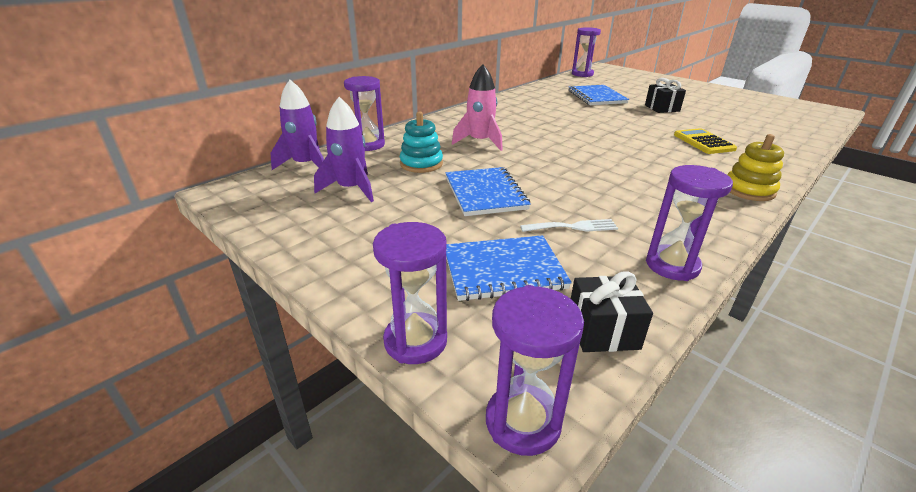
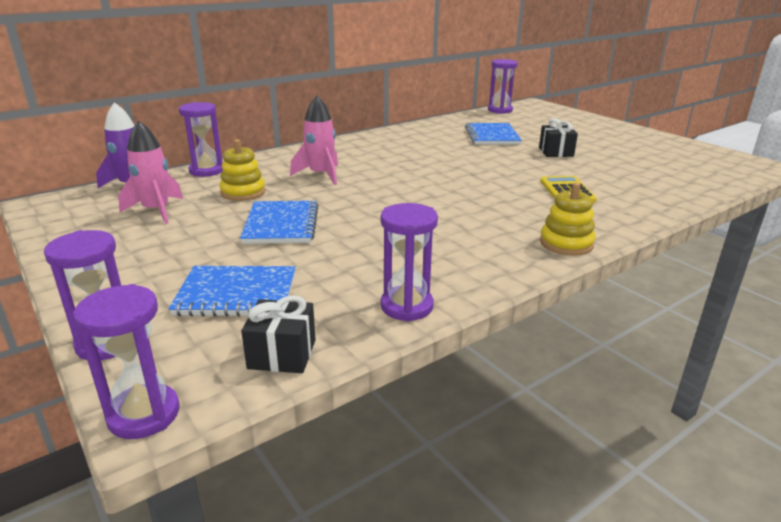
camera: 10 degrees right, 5 degrees down
(351, 189) = (156, 211): purple rocket -> pink rocket
(421, 164) = (243, 192): turquoise stacking toy -> yellow stacking toy
(573, 227) = (340, 263): white fork -> none

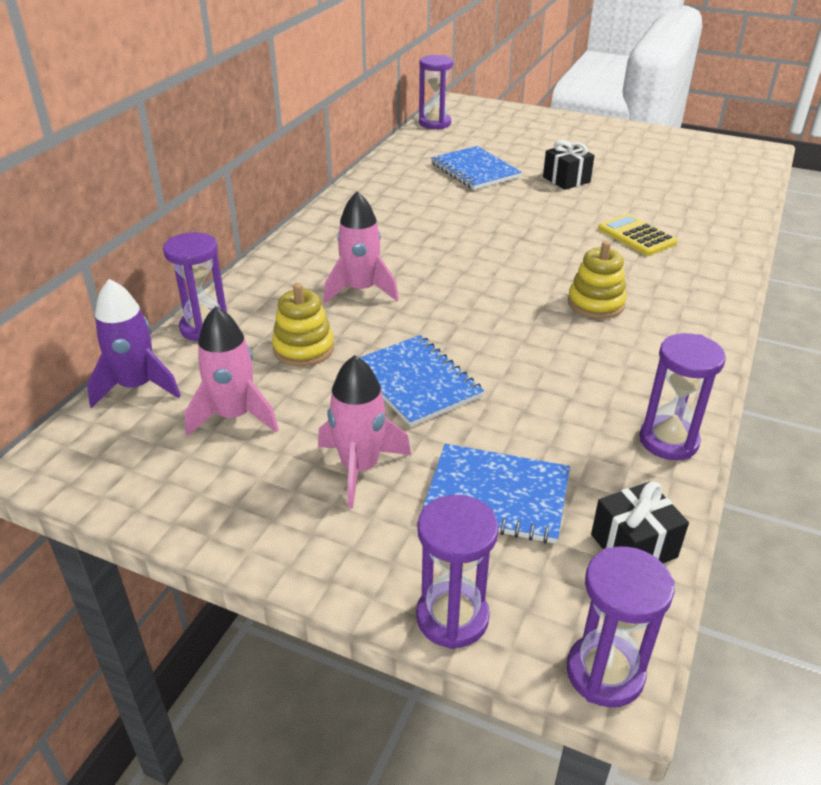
camera: 30 degrees left, 10 degrees up
(181, 253) = (360, 468): none -> pink rocket
(236, 294) = (497, 496): blue notebook -> blue notebook turned 45 degrees clockwise
(566, 243) = (709, 308): yellow stacking toy -> yellow stacking toy (596, 303)

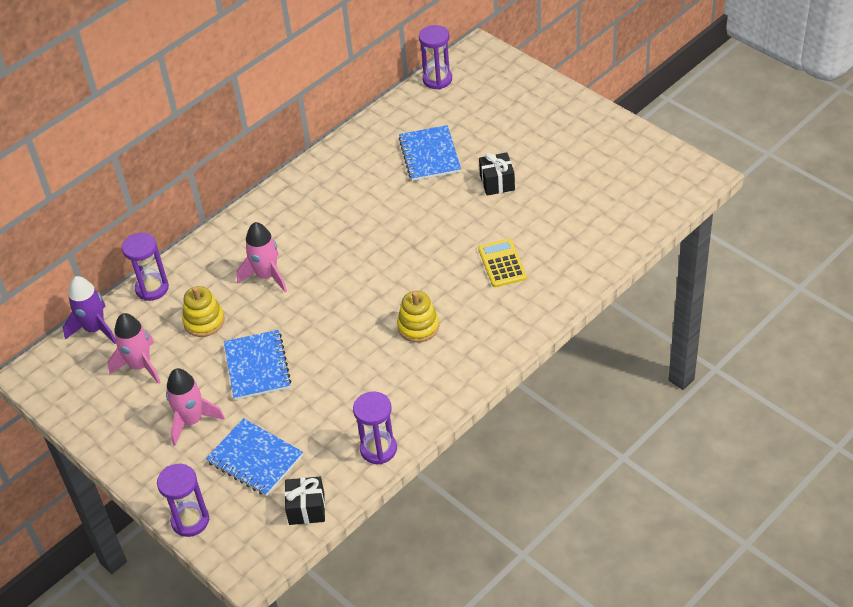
camera: 25 degrees right, 10 degrees up
(605, 673) = (243, 568): purple hourglass -> none

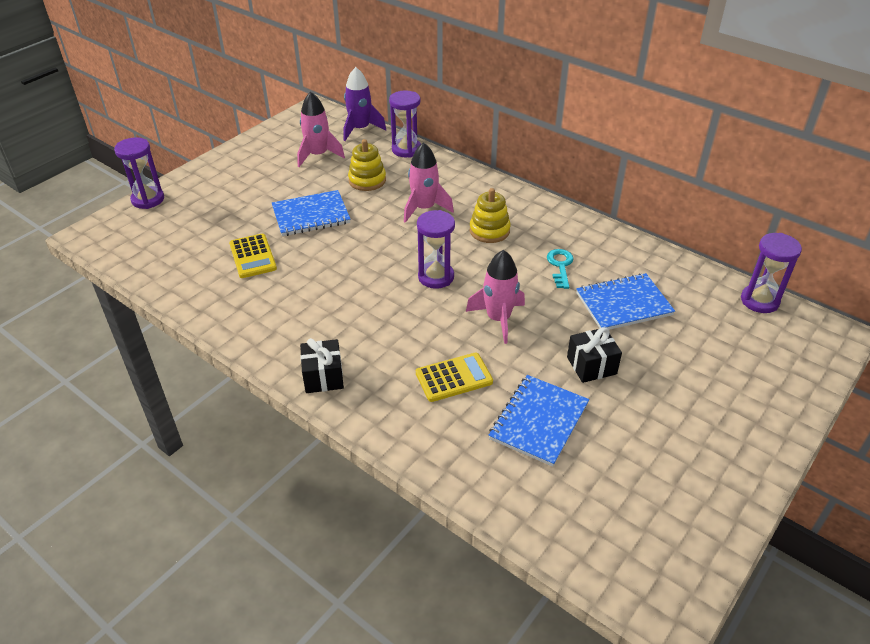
camera: 80 degrees right, 5 degrees down
(192, 421) = (254, 188): pink rocket -> pink rocket (498, 319)
(255, 459) = (204, 226): blue notebook -> blue notebook (538, 421)
(306, 509) = (139, 261): black gift -> black gift (323, 377)
(318, 410) = (253, 256): none -> yellow calculator
(374, 187) = (560, 266): none -> turquoise key
(378, 449) = (197, 300): purple hourglass -> purple hourglass (436, 277)
(418, 326) = (356, 315): yellow stacking toy -> yellow stacking toy (489, 231)

